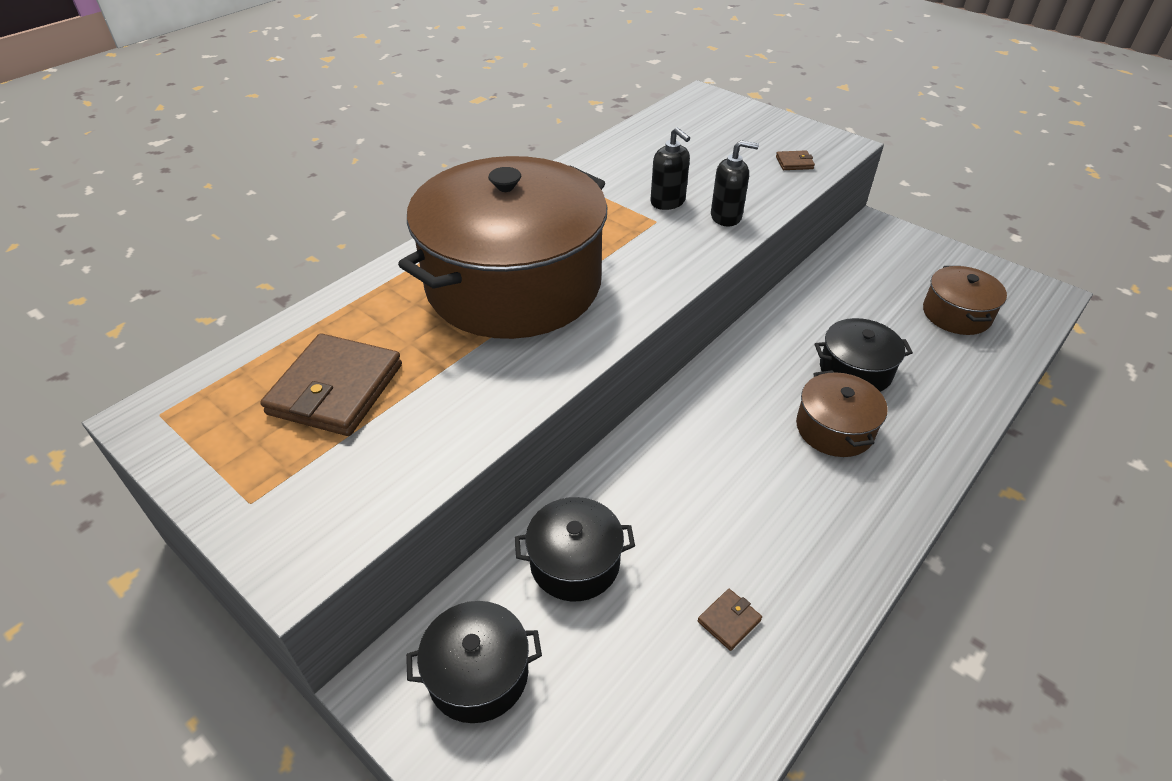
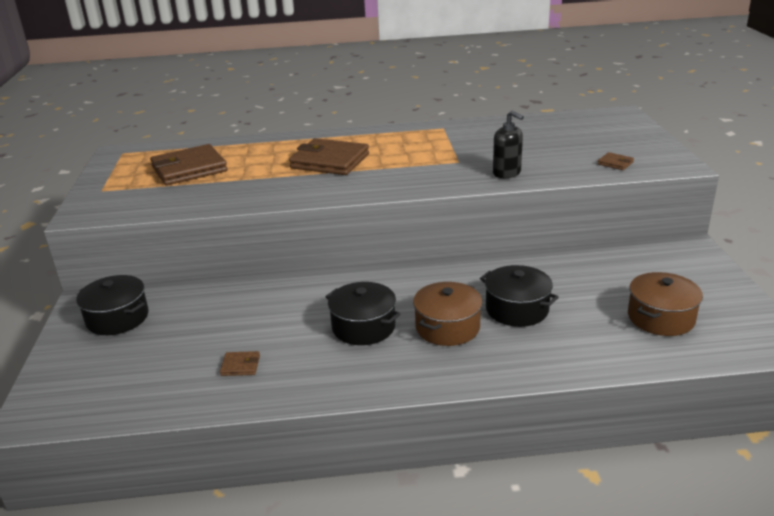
camera: 45 degrees right, 15 degrees down
(514, 284) = (330, 161): brown pot -> brown wallet
(575, 562) = (215, 305): black pot -> black pot (363, 327)
(668, 202) = (483, 155): black soap dispenser -> none

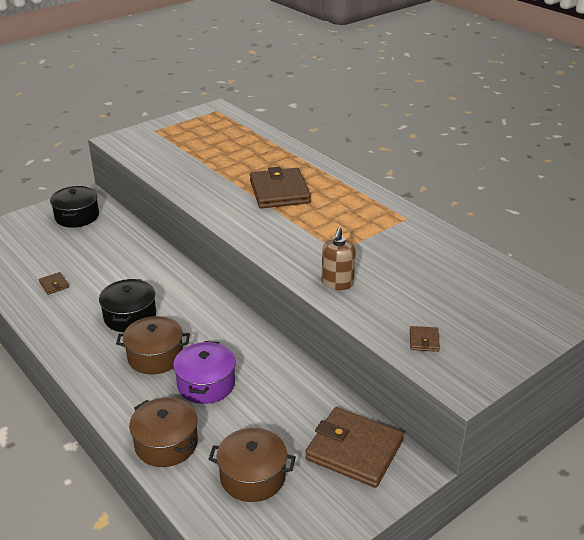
camera: 55 degrees right, 5 degrees up
(189, 169) = (212, 144): brown wallet -> brown wallet (354, 450)
(507, 173) = (337, 283): black soap dispenser -> brown soap dispenser
(517, 309) = (206, 384): black pot -> purple pot
(587, 353) = (166, 443): none -> brown pot

